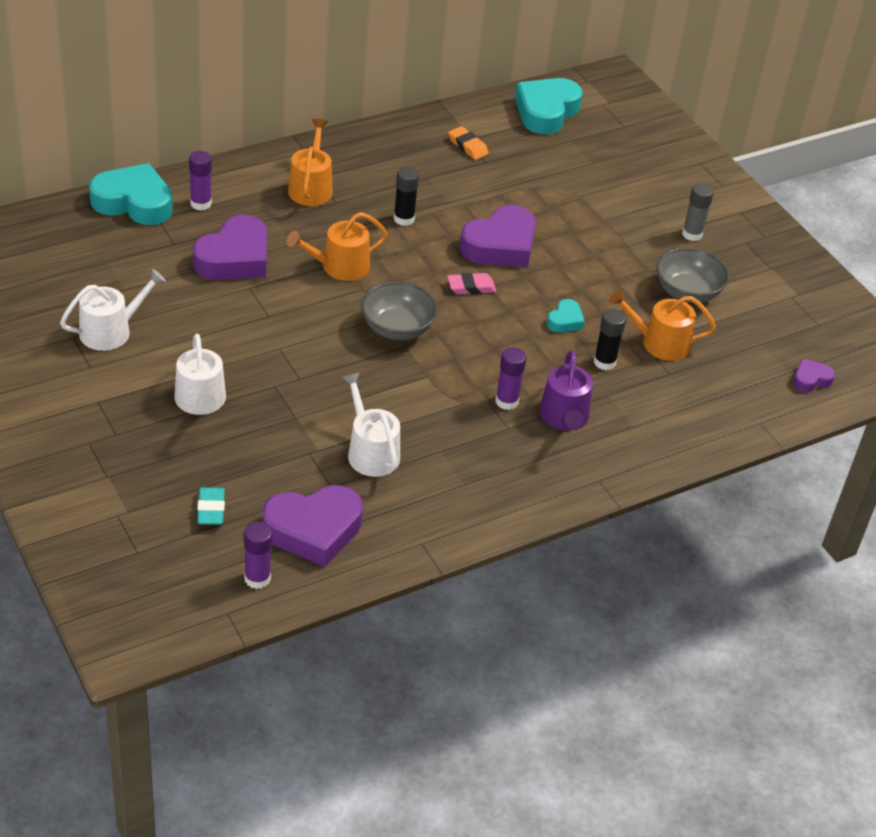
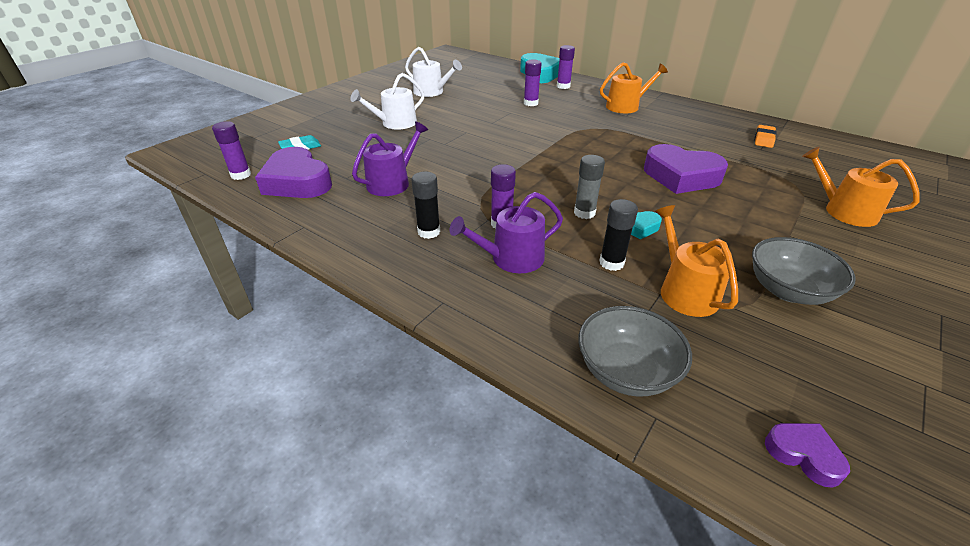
camera: 70 degrees right, 5 degrees down
(235, 258) = (531, 103): purple heart -> purple glue stick
(339, 267) = (566, 130): orange watering can -> orange watering can (844, 211)
(370, 452) = (392, 182): white watering can -> purple watering can
(397, 328) = (532, 161): grey bowl -> grey bowl (626, 371)
(404, 219) = (646, 137): black glue stick -> black glue stick (429, 232)
(471, 287) = (615, 176): pink eraser -> none
(546, 111) = (869, 157): turquoise heart -> none
(692, 234) = (878, 270): grey glue stick -> grey glue stick (584, 213)

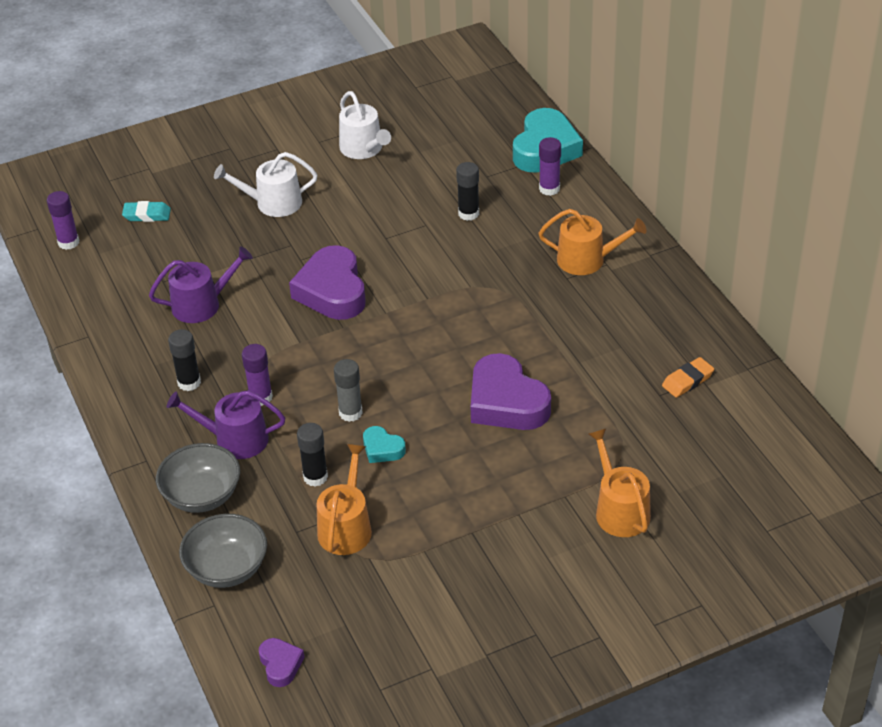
camera: 30 degrees right, 5 degrees up
(297, 182) = (114, 271): purple heart -> purple heart (332, 291)
(531, 103) = (468, 213): purple glue stick -> black glue stick
(788, 290) = (434, 562): grey bowl -> grey bowl (202, 495)

